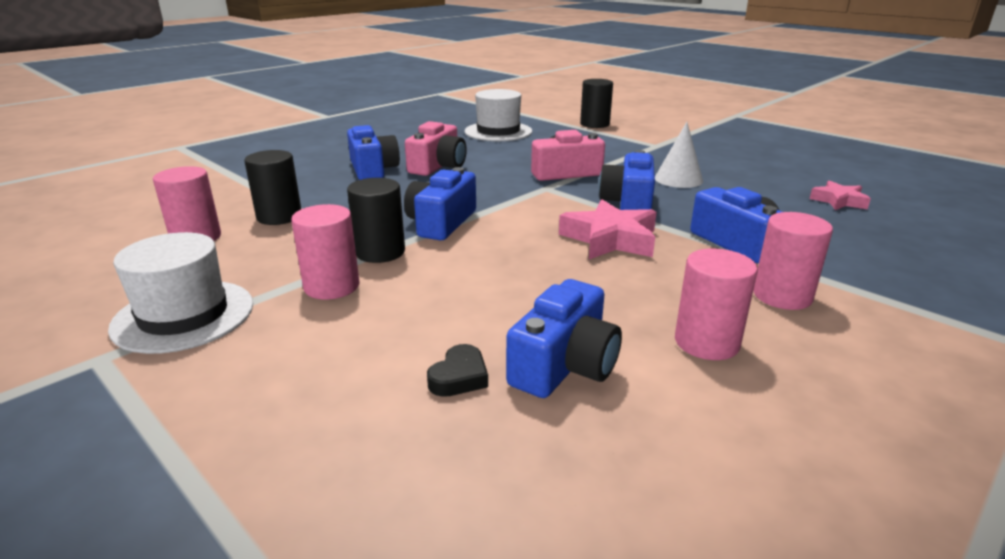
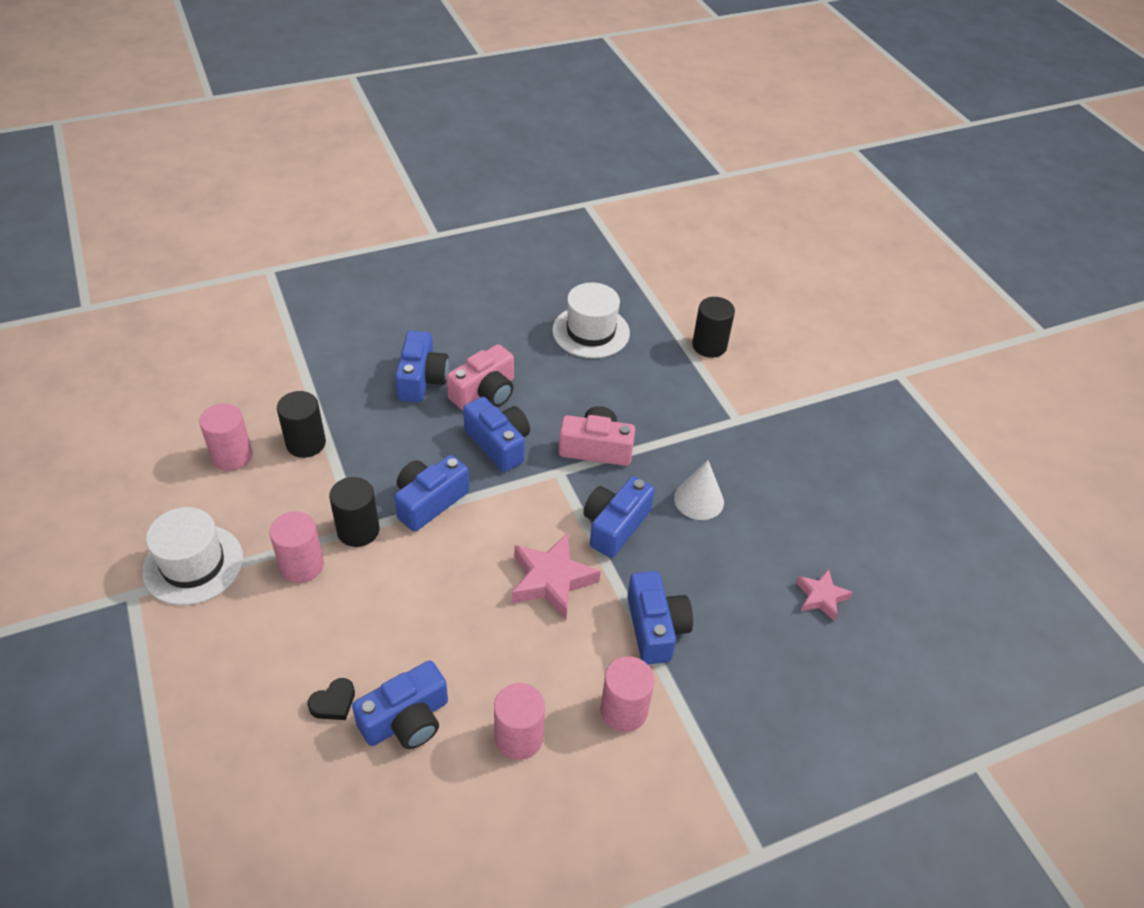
camera: 20 degrees right, 20 degrees up
(477, 185) = (499, 443): none -> blue camera

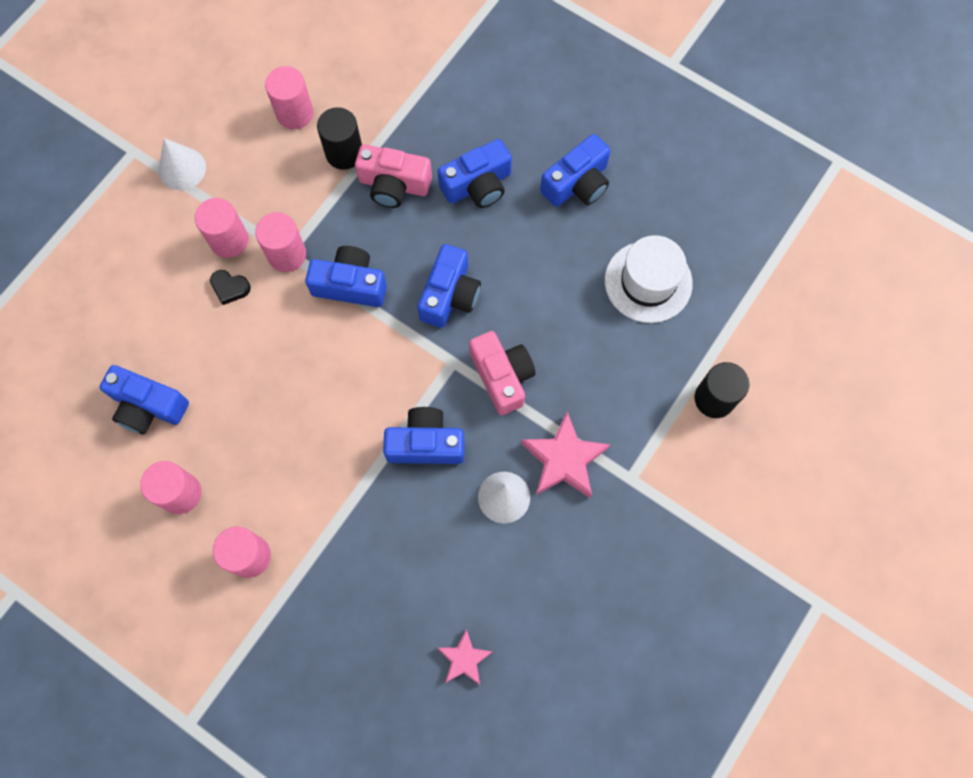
camera: 60 degrees right, 25 degrees up
(193, 564) = (182, 168): white hat -> white cone
(333, 703) = (131, 348): black heart -> black heart (230, 288)
(358, 530) = (287, 254): black cylinder -> pink cylinder
(485, 392) = (500, 245): pink camera -> pink camera (394, 185)
(551, 580) = (335, 428): pink star -> pink star (564, 459)
(655, 628) = (342, 537): blue camera -> blue camera (577, 183)

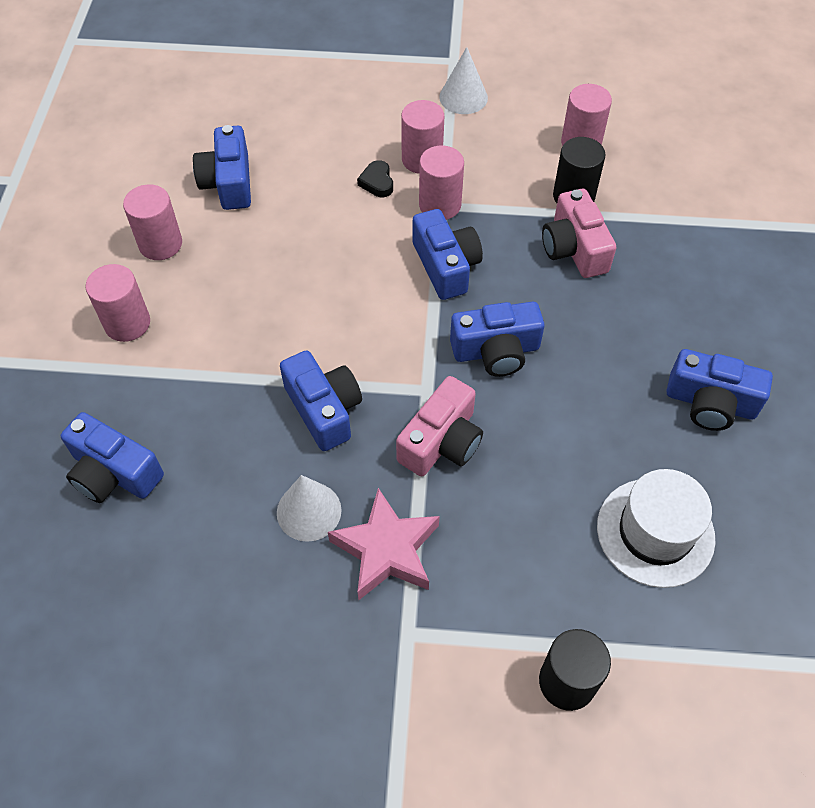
camera: 60 degrees right, 15 degrees down
(464, 659) = (109, 563): pink star -> none
(478, 185) = (632, 316): blue camera -> blue camera (114, 473)

